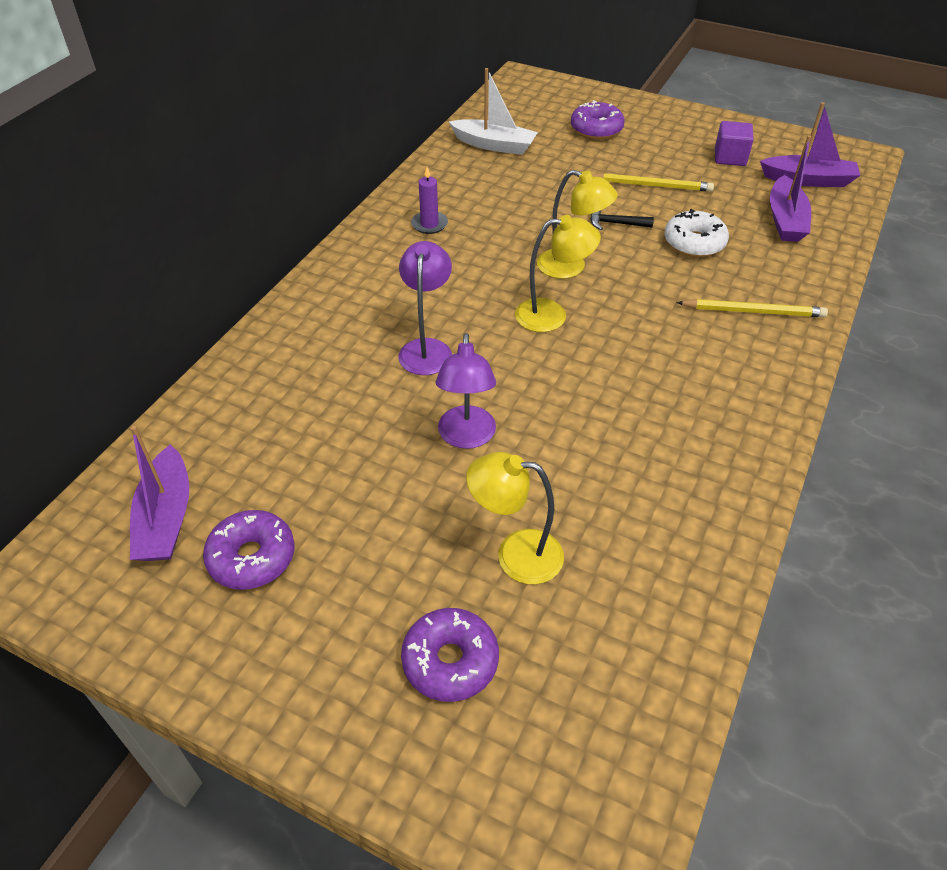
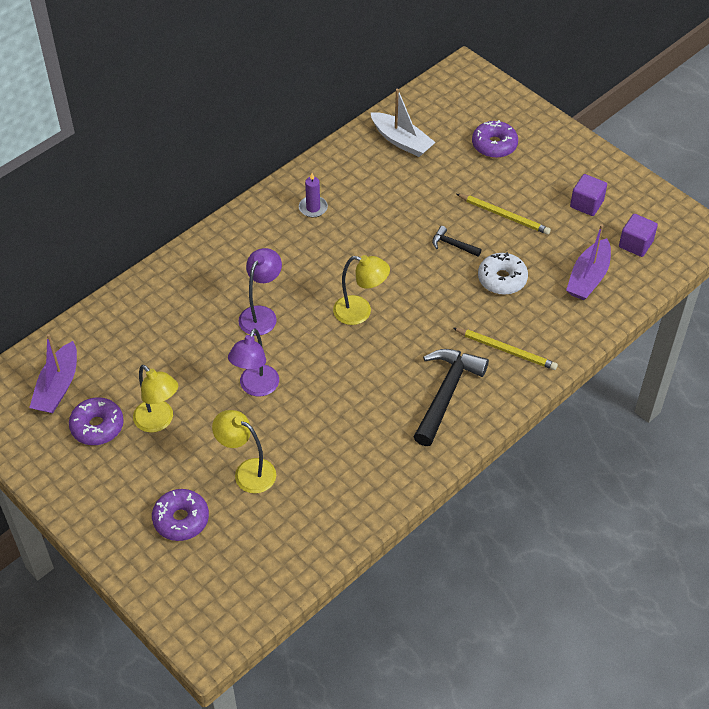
camera: 20 degrees right, 5 degrees up
(571, 267) = (396, 275): yellow lamp -> yellow lamp (159, 421)
(718, 376) = (446, 393): none -> black hammer
(808, 180) = (635, 244): purple boat -> purple cube

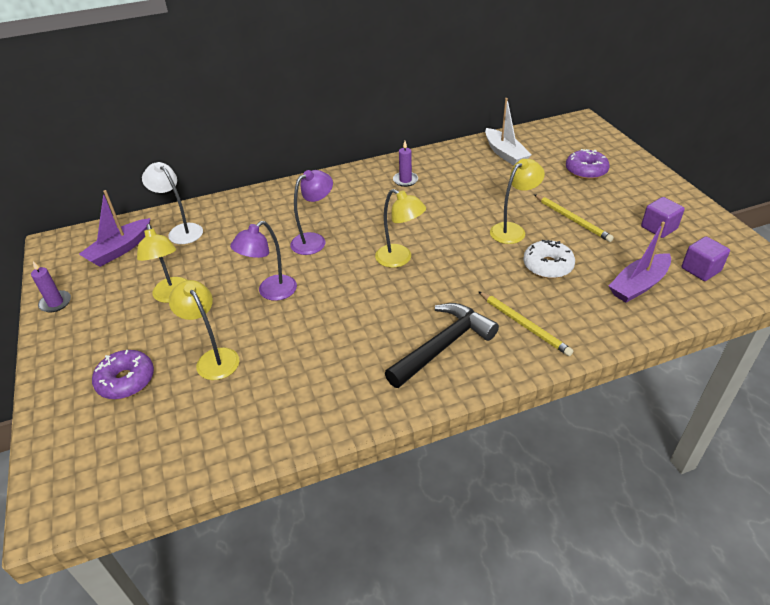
camera: 25 degrees right, 10 degrees down
(41, 468) = (55, 303): none -> purple candle
(97, 426) = (123, 285): purple donut -> none
(108, 343) = (181, 231): none -> white lamp
(452, 245) = (512, 230): black hammer -> yellow lamp

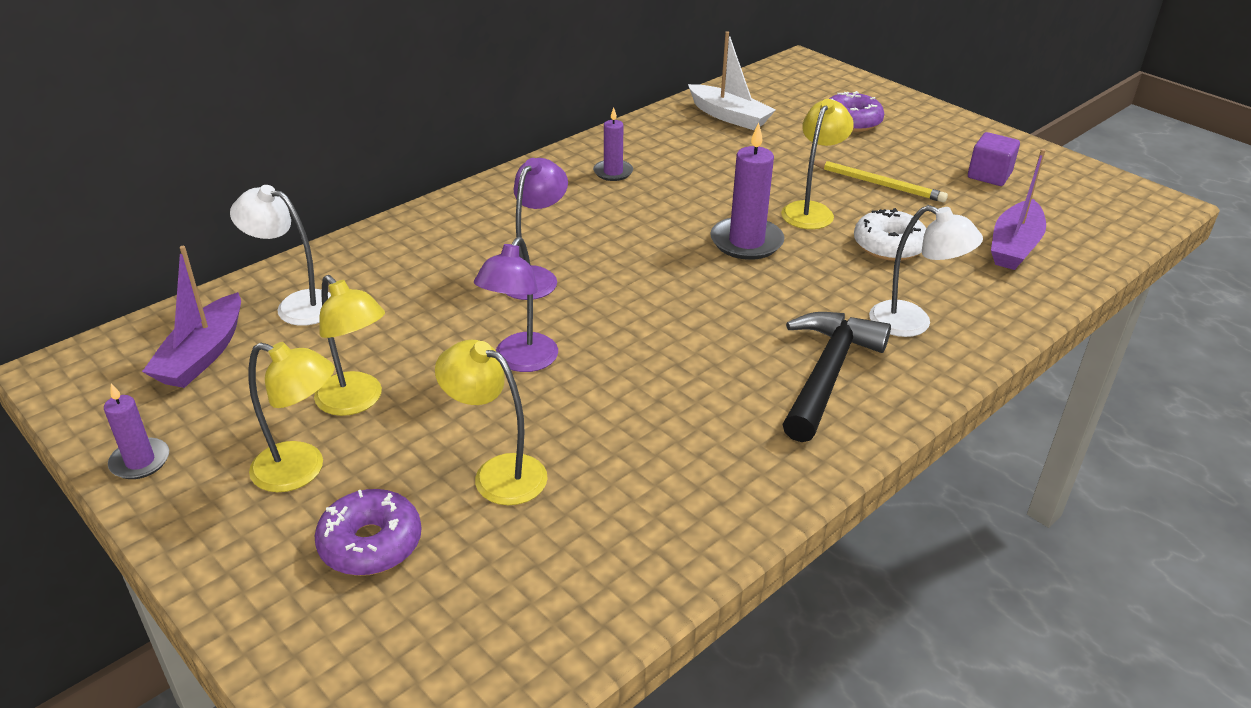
camera: 25 degrees left, 5 degrees down
(400, 259) = (683, 277): yellow lamp -> yellow lamp (301, 470)
(455, 243) = (746, 242): none -> purple candle
(524, 325) = (912, 323): yellow pencil -> white lamp
(700, 269) = (1071, 214): purple cube -> none

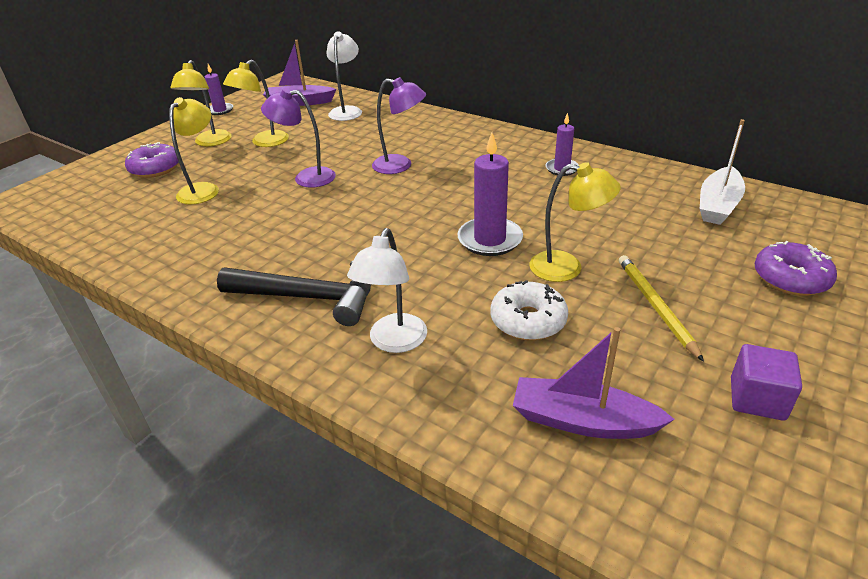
camera: 80 degrees right, 0 degrees up
(878, 184) = (655, 306): yellow pencil -> yellow pencil turned 150 degrees clockwise

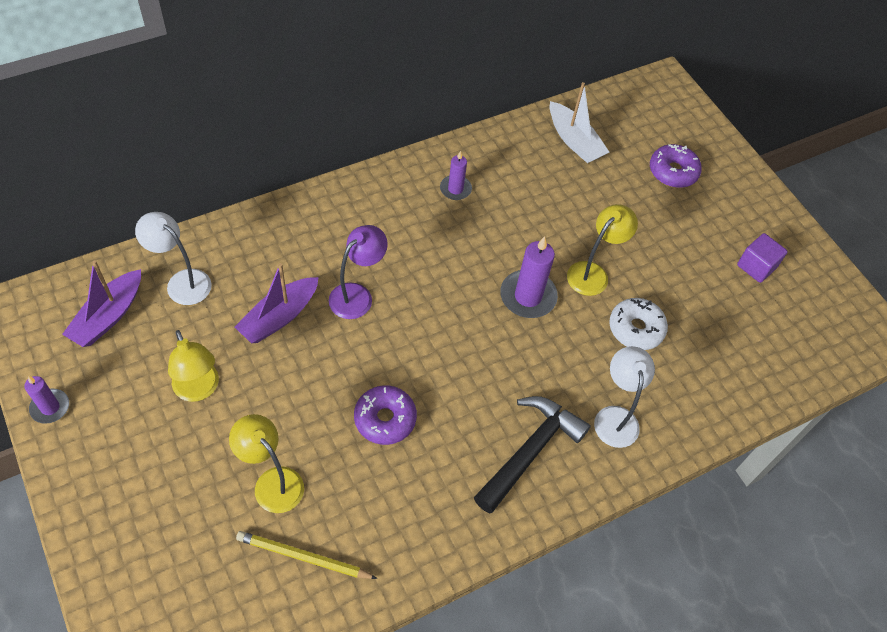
camera: 70 degrees left, 20 degrees up
(155, 168) = (176, 520): purple donut -> purple donut (385, 419)
(210, 142) = (148, 444): yellow lamp -> none
(306, 177) = (319, 380): purple lamp -> none
(394, 342) = (615, 417): white lamp -> white lamp turned 135 degrees counterclockwise
(582, 421) = (734, 354): purple boat -> purple boat (279, 317)
(655, 306) = (660, 254): yellow pencil -> yellow pencil (303, 557)

